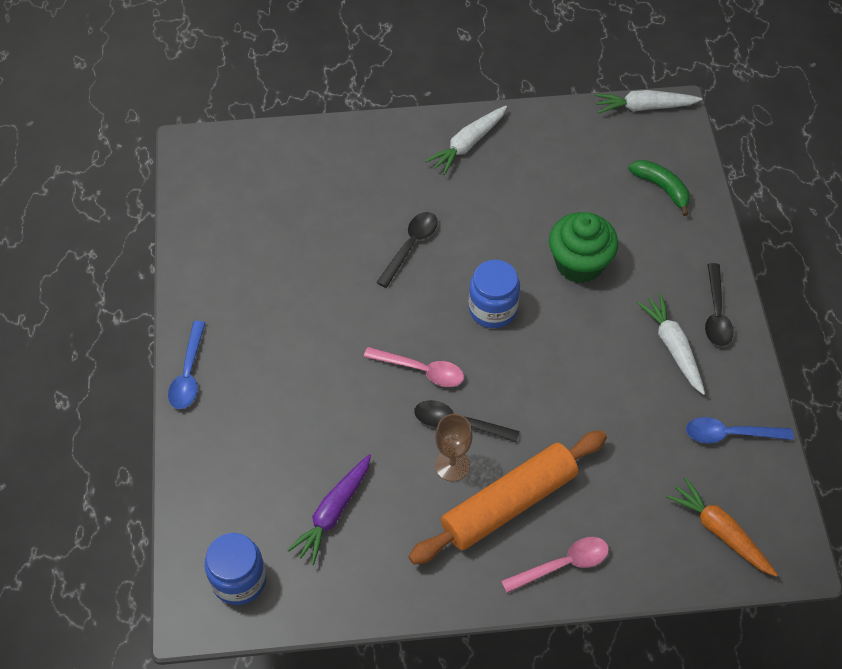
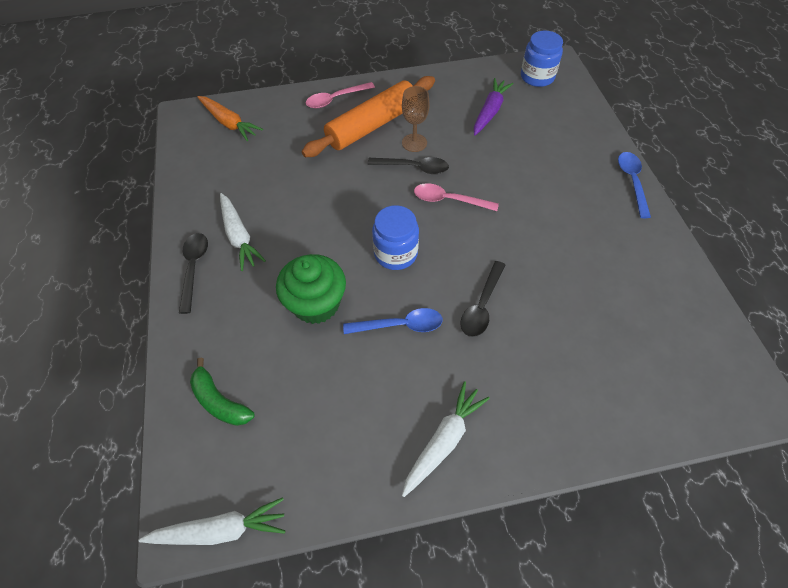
camera: 175 degrees right, 0 degrees up
(729, 434) = (207, 178): blue spoon -> blue spoon (400, 325)

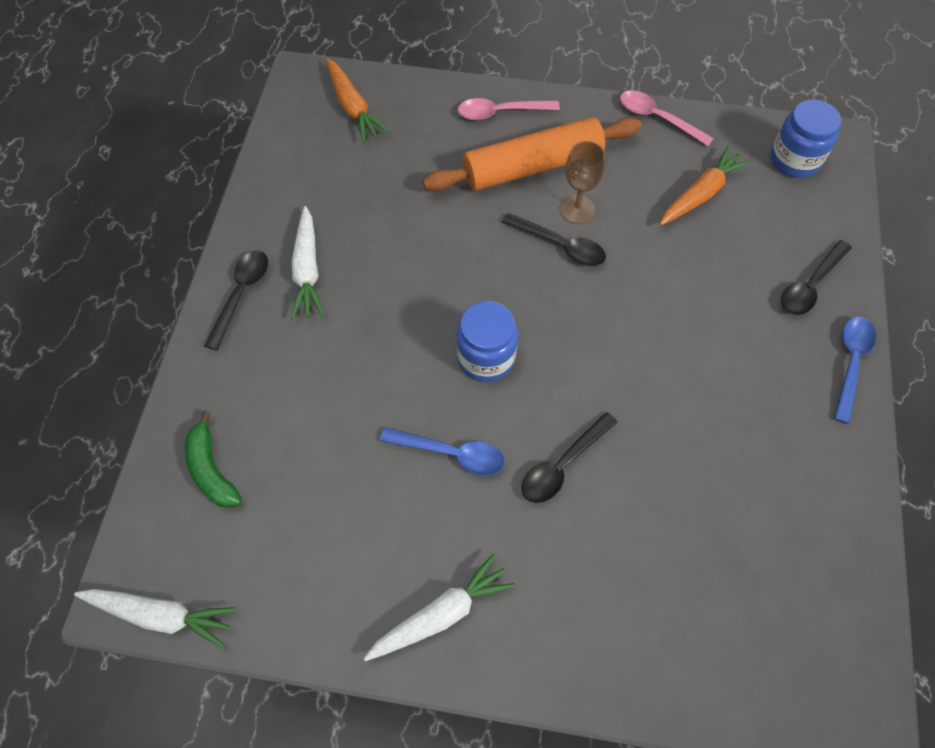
camera: 20 degrees right, 5 degrees up
(316, 304) = (363, 390): green cupcake -> none
(448, 200) = (585, 307): pink spoon -> pink spoon (657, 118)
(490, 112) = (701, 194): purple carrot -> orange carrot
(584, 145) = (810, 286): none -> black spoon

